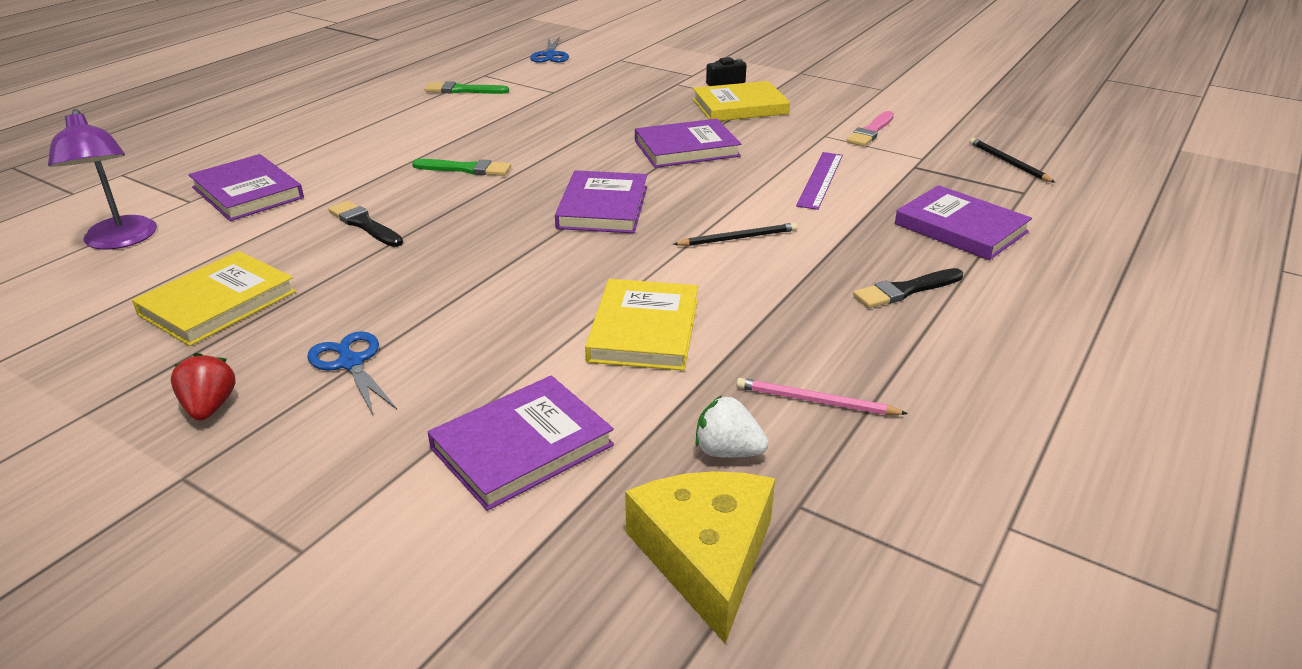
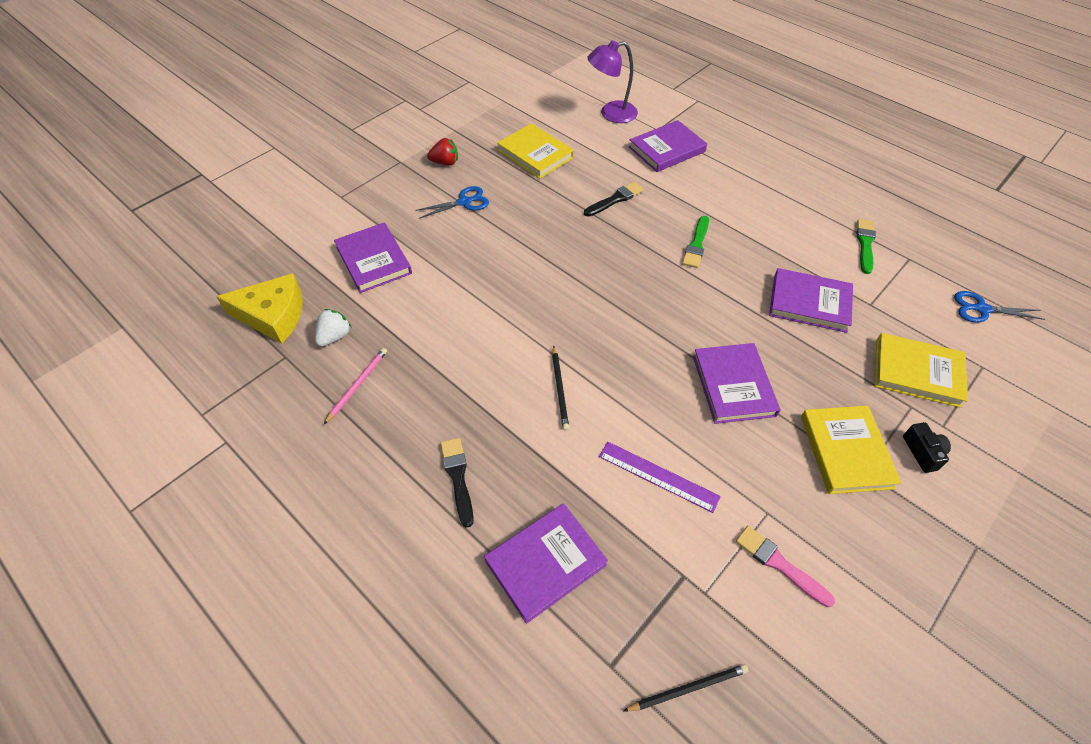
camera: 100 degrees right, 20 degrees up
(603, 207) = (623, 315): purple book -> purple book (809, 303)
(644, 330) = (456, 318): yellow book -> yellow book (917, 372)

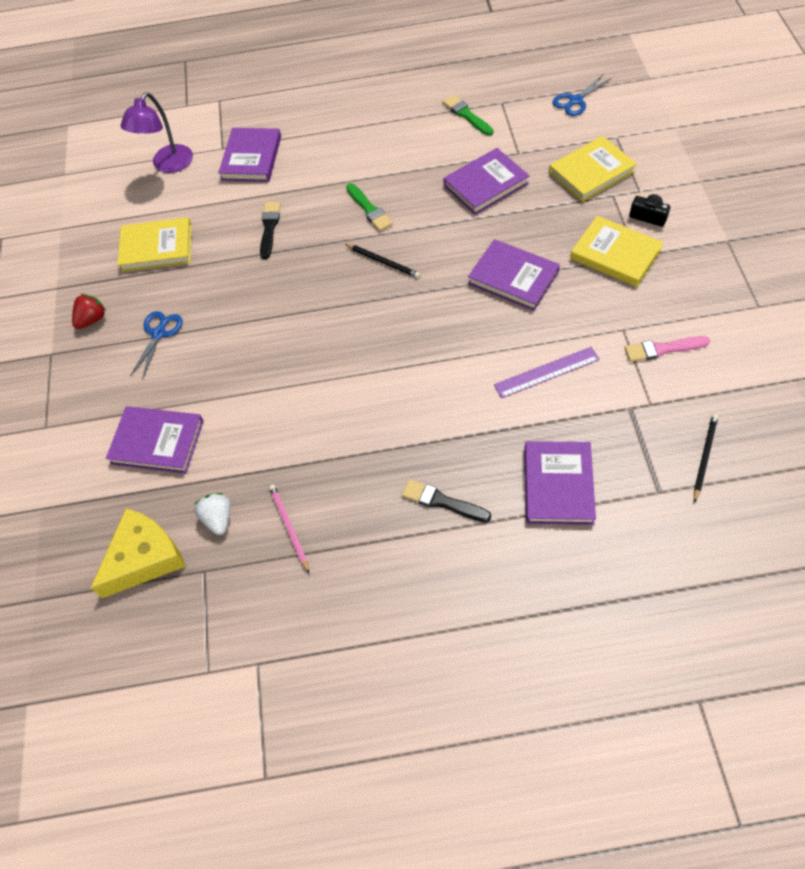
camera: 45 degrees left, 5 degrees up
(560, 389) = (421, 385): black pencil -> black pencil (383, 262)

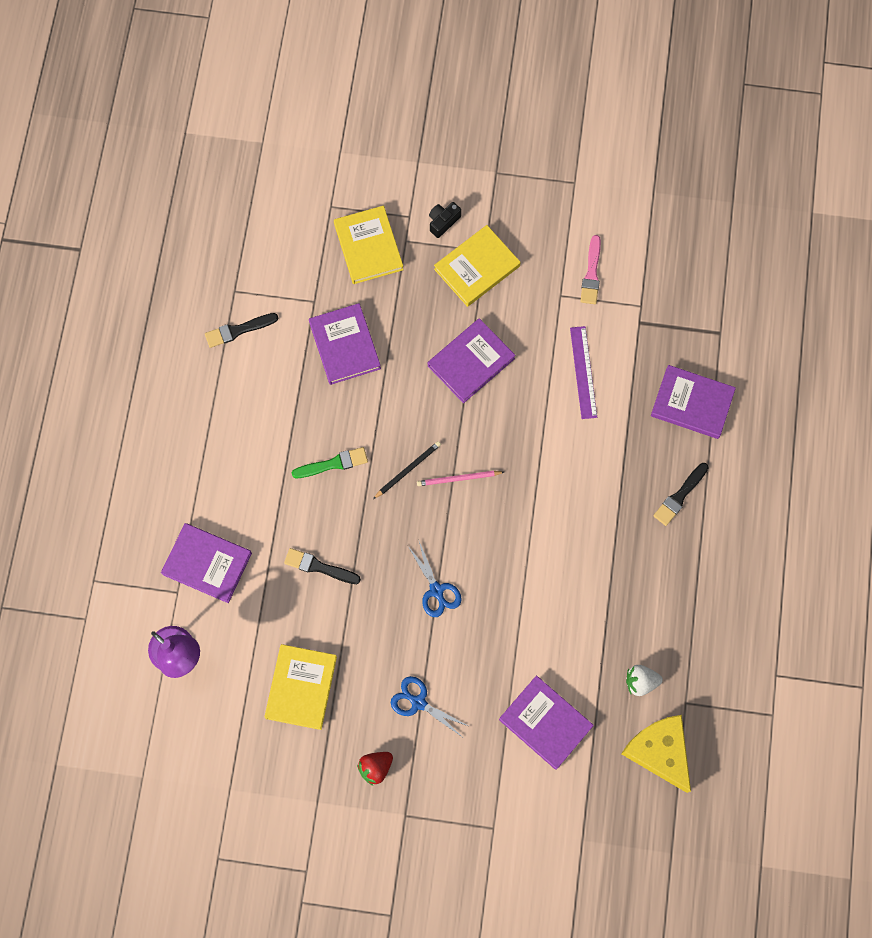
camera: 80 degrees left, 15 degrees up
(92, 319) = (375, 767): red strawberry -> red strawberry turned 90 degrees counterclockwise
(157, 442) = (545, 723): purple book -> purple book turned 75 degrees counterclockwise
(289, 527) = (666, 624): pink pencil -> pink pencil (458, 478)
(466, 115) = (238, 330): green brush -> black brush
(575, 101) = (264, 222): blue scissors -> blue scissors (436, 590)
(704, 457) = (700, 288): black pencil -> none

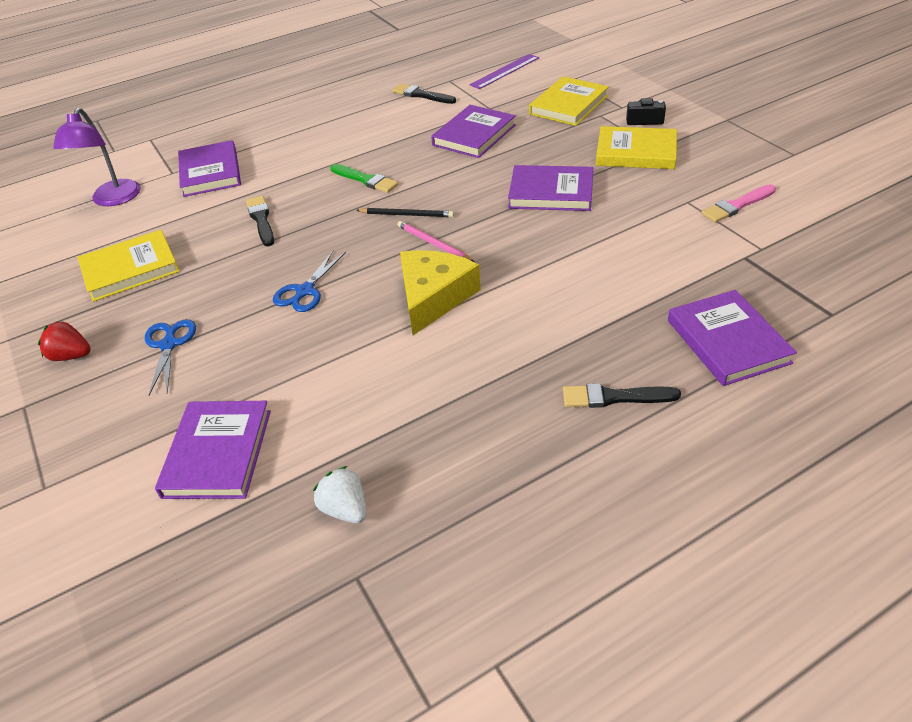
camera: 55 degrees right, 30 degrees down
(583, 372) = (640, 253): purple ruler -> purple ruler (504, 71)
(659, 751) = (261, 593): yellow cheese -> yellow cheese (433, 297)

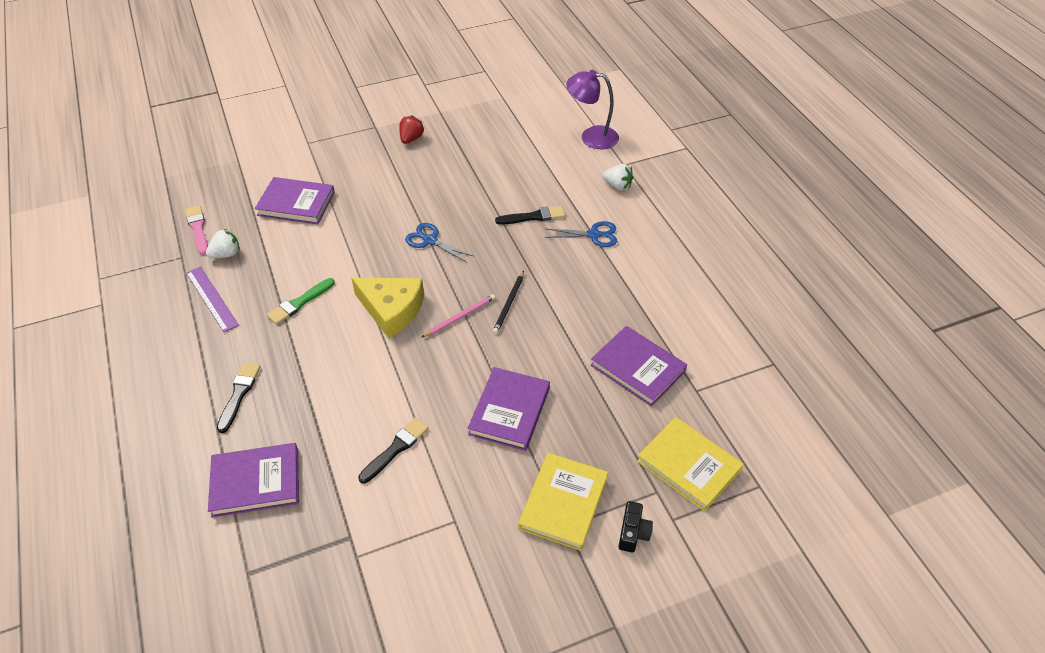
camera: 95 degrees right, 5 degrees up
(130, 269) = (493, 154): yellow book -> none
(169, 345) = (402, 178): blue scissors -> blue scissors (594, 235)
(210, 172) = (617, 186): purple book -> white strawberry
(365, 180) = (575, 281): green brush -> green brush (299, 303)
(421, 95) = (740, 335): black brush -> black brush (395, 449)
(504, 71) = (792, 419): purple ruler -> purple ruler (212, 298)
(737, 205) = (432, 563): pink brush -> pink brush (198, 228)

